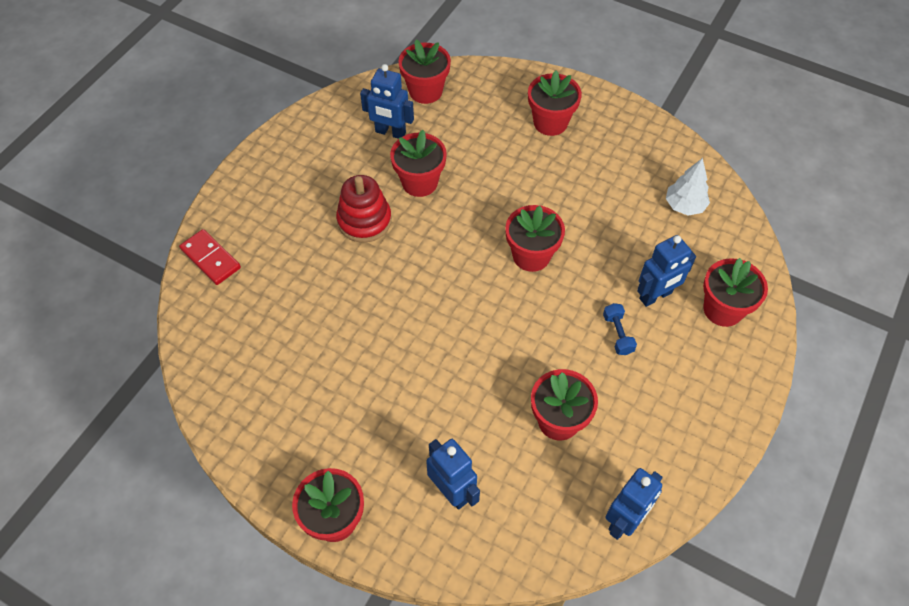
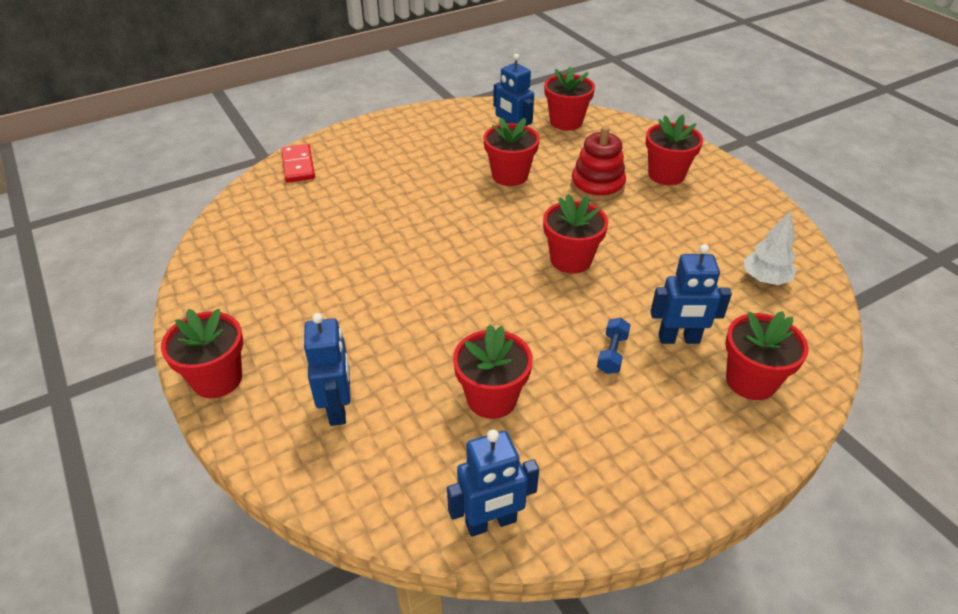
camera: 30 degrees right, 15 degrees down
(364, 221) = (440, 184): red stacking toy -> red stacking toy (597, 186)

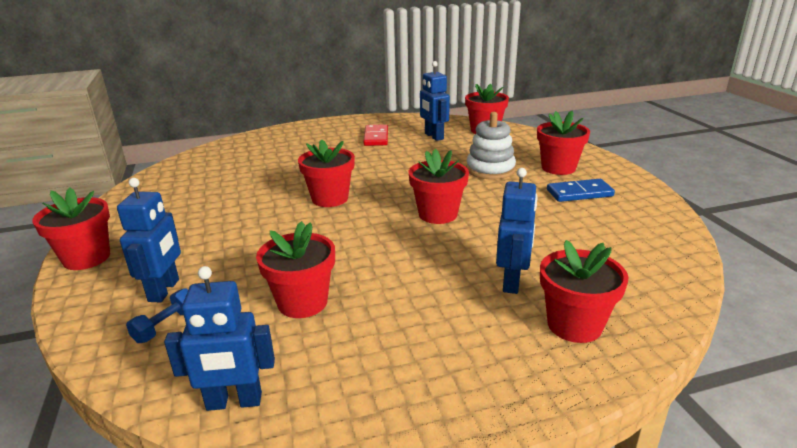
camera: 15 degrees right, 15 degrees down
(298, 165) = (253, 140): red domino -> red domino (376, 137)
(510, 176) = (417, 158): red flower pot -> red flower pot (330, 198)
(597, 186) = (490, 170): red stacking toy -> white stacking toy
(612, 354) = (438, 284): blue dumbbell -> blue dumbbell (166, 326)
(679, 339) = (512, 282): blue robot -> blue robot turned 90 degrees counterclockwise
(699, 210) = (579, 193): none -> blue domino
(765, 279) = (625, 247): white tree -> none

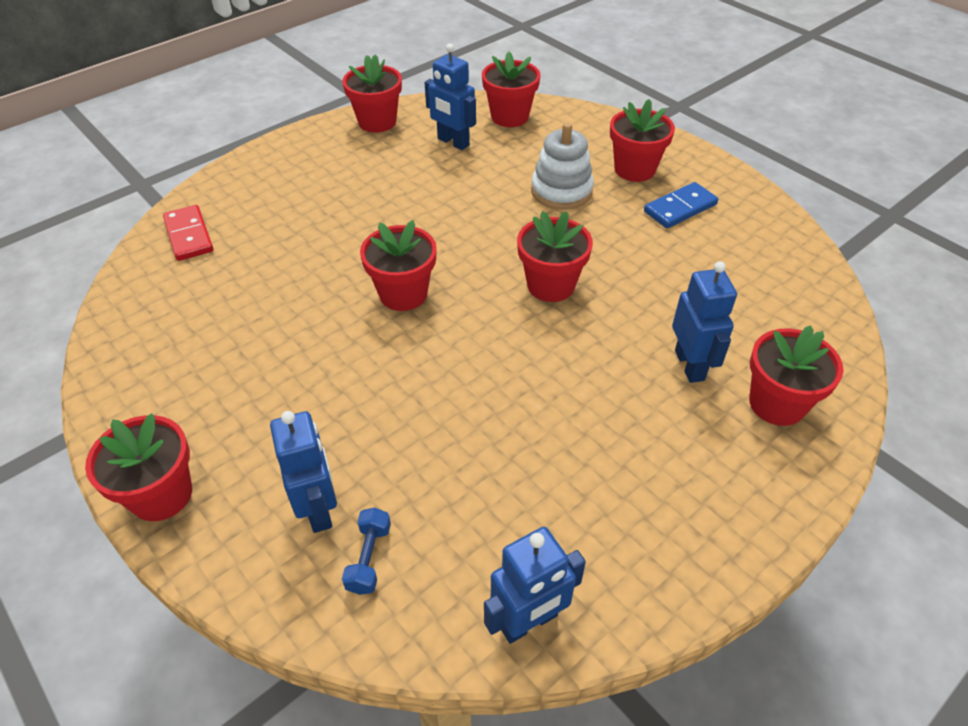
camera: 25 degrees left, 20 degrees up
(302, 302) = (497, 468): red flower pot -> red flower pot (377, 122)
(376, 137) = (378, 161): red domino -> red domino (189, 235)

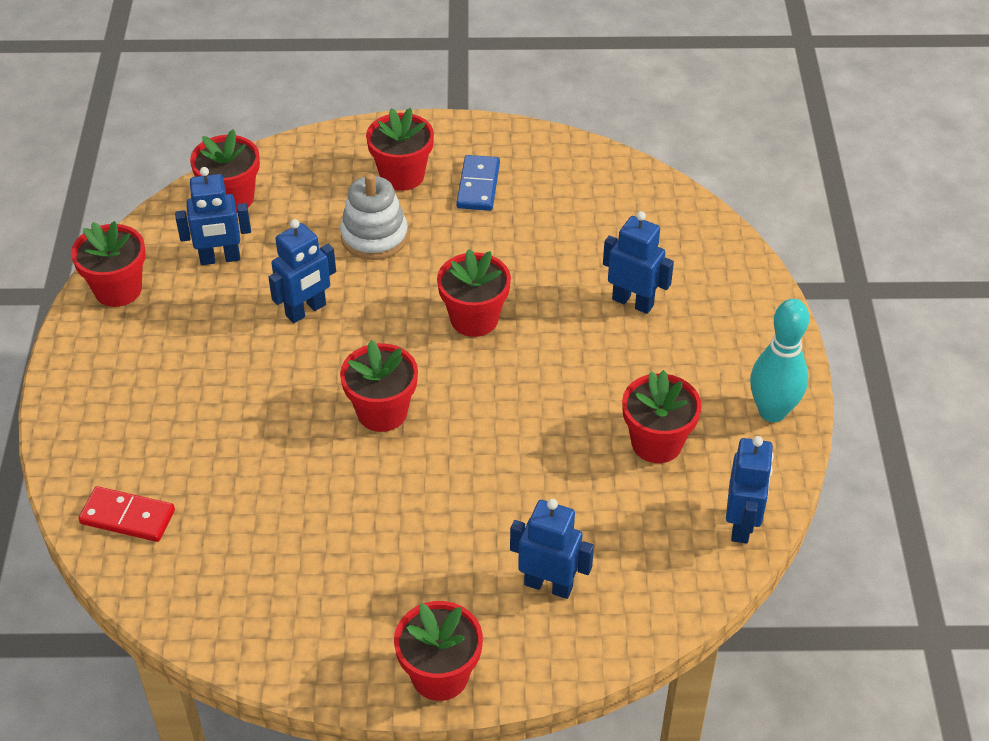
camera: 50 degrees left, 0 degrees up
(369, 558) = (618, 579): blue dumbbell -> none
(454, 202) = (306, 310): none -> blue robot
(695, 554) = (772, 412): none -> turquoise bowling pin
(777, 404) = (708, 285): red flower pot -> red flower pot (656, 443)

